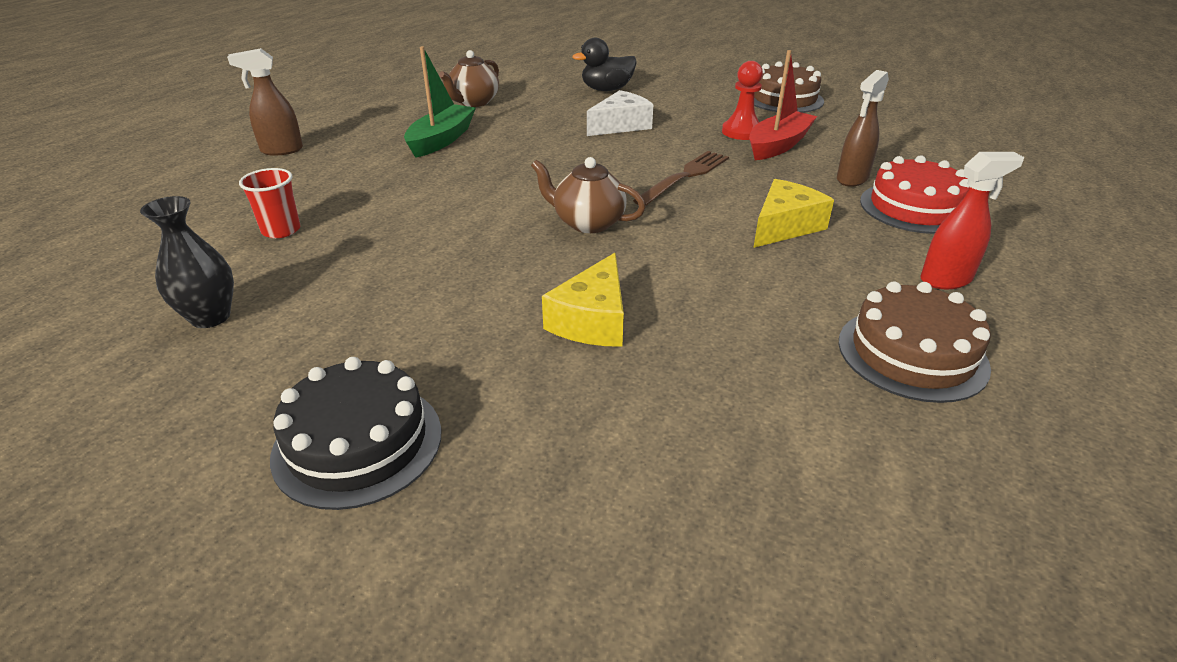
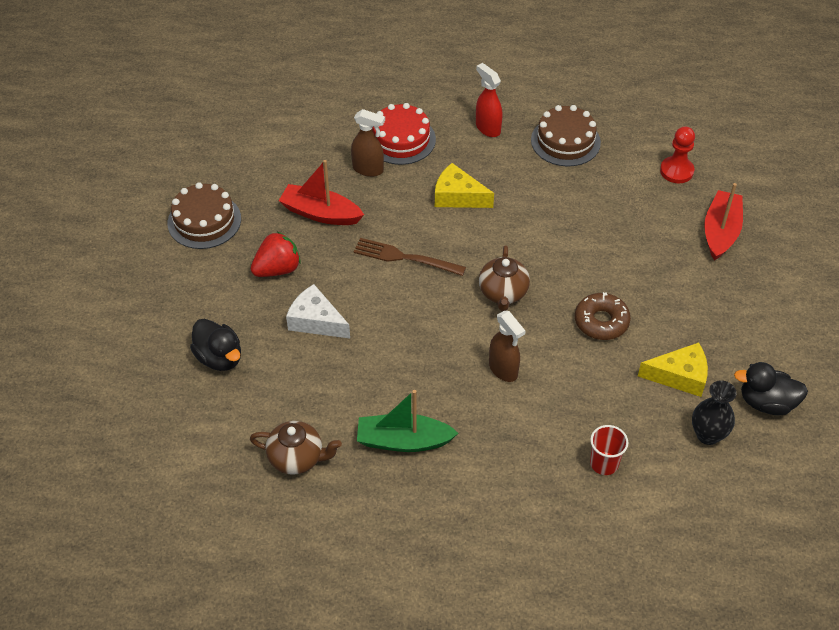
camera: 110 degrees left, 15 degrees up
(177, 397) = (766, 403): none -> black duck
(281, 150) = (480, 557): brown spray bottle -> brown spray bottle (503, 370)
(358, 443) = (744, 315): black cake -> none
(481, 283) = (601, 322): none -> brown donut
(583, 496) = (720, 232): none -> red boat
(592, 320) = (607, 261): yellow cheese -> yellow cheese (679, 376)
(702, 119) = (277, 269): none -> red strawberry
(742, 132) = (299, 238): red pawn -> red pawn (676, 171)

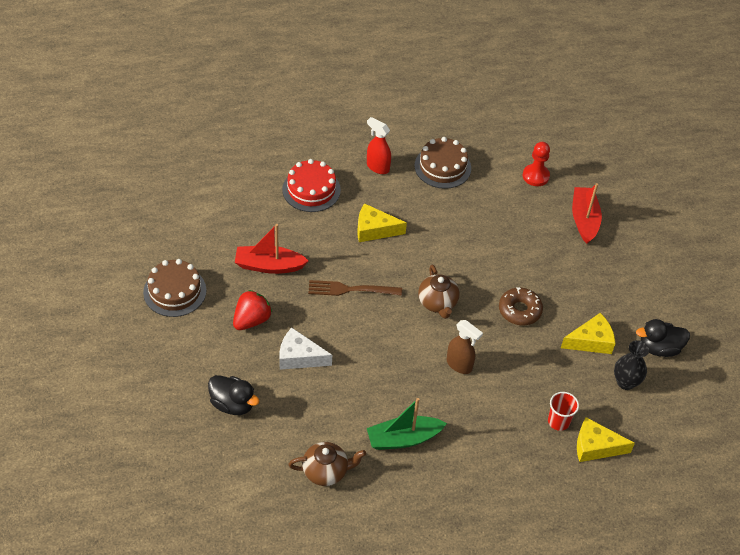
camera: 20 degrees left, 0 degrees up
(368, 169) = (294, 220): brown spray bottle -> none
(641, 504) = (595, 446): none -> yellow cheese

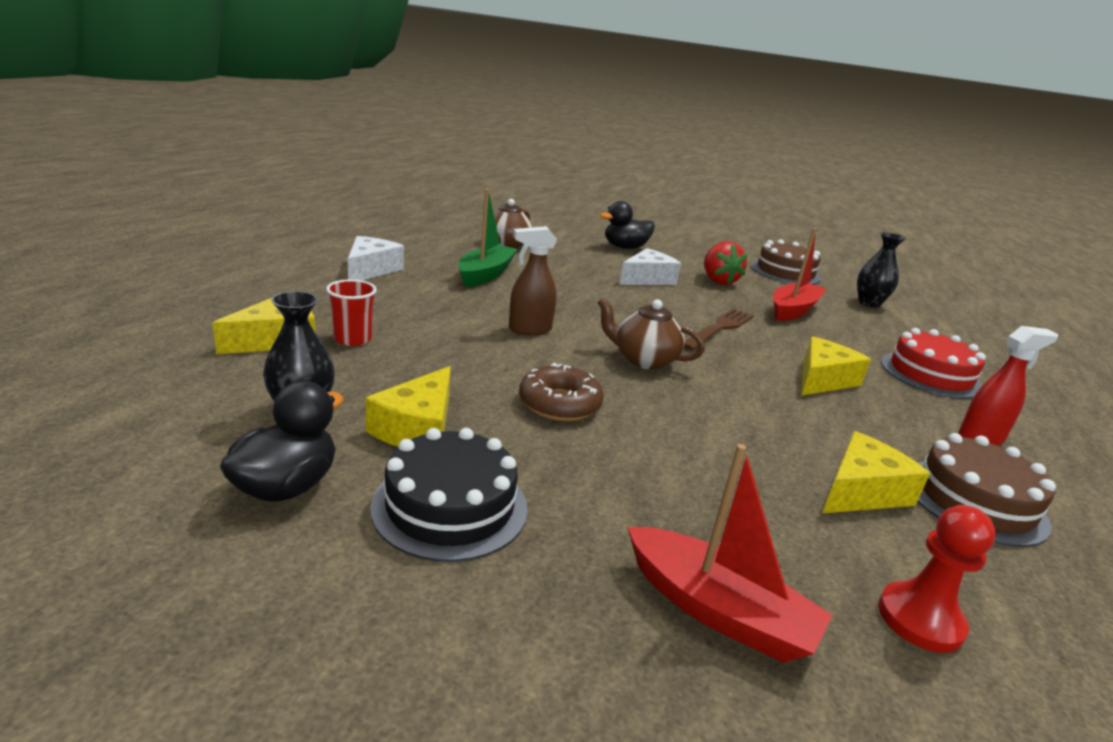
camera: 125 degrees right, 25 degrees down
(200, 232) = (869, 303): none -> black vase
(472, 496) = (371, 270): none -> white cheese
(474, 199) = (862, 491): none -> yellow cheese
(617, 301) = (450, 506): none -> black cake

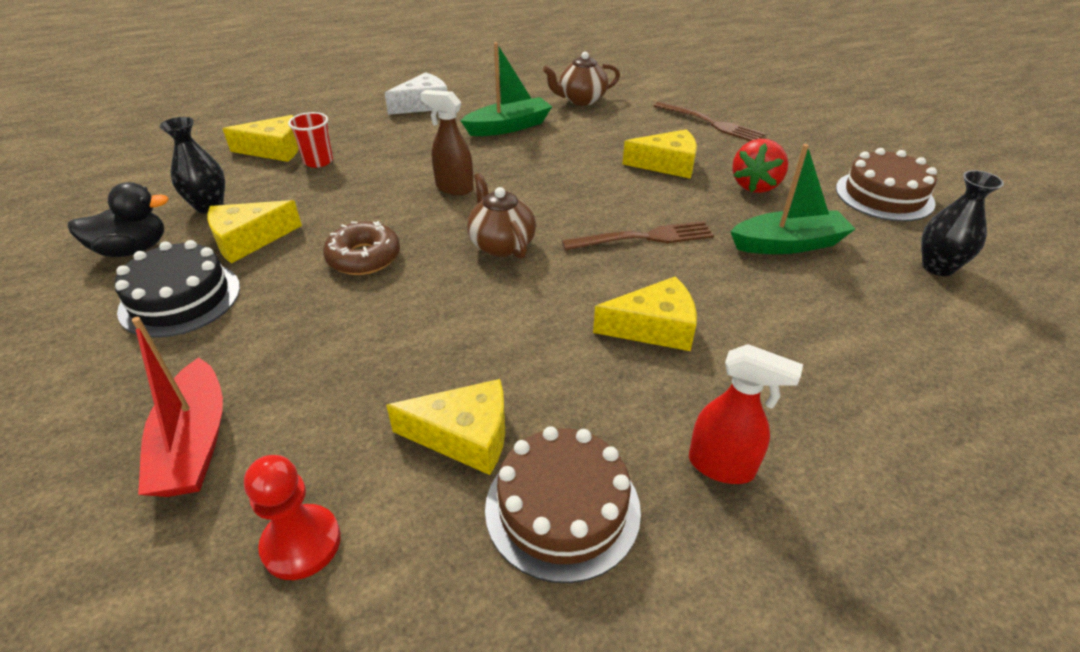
camera: 45 degrees right, 15 degrees up
(625, 247) = (711, 123): black duck -> brown fork
(647, 279) = (667, 165): white cheese -> yellow cheese
(793, 310) = (788, 244): red boat -> green boat
(930, 374) = (824, 377): red cake -> none

